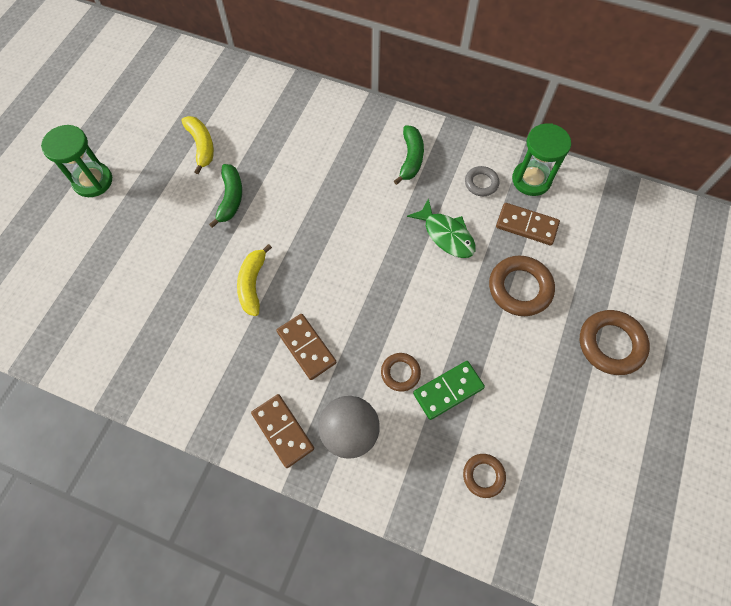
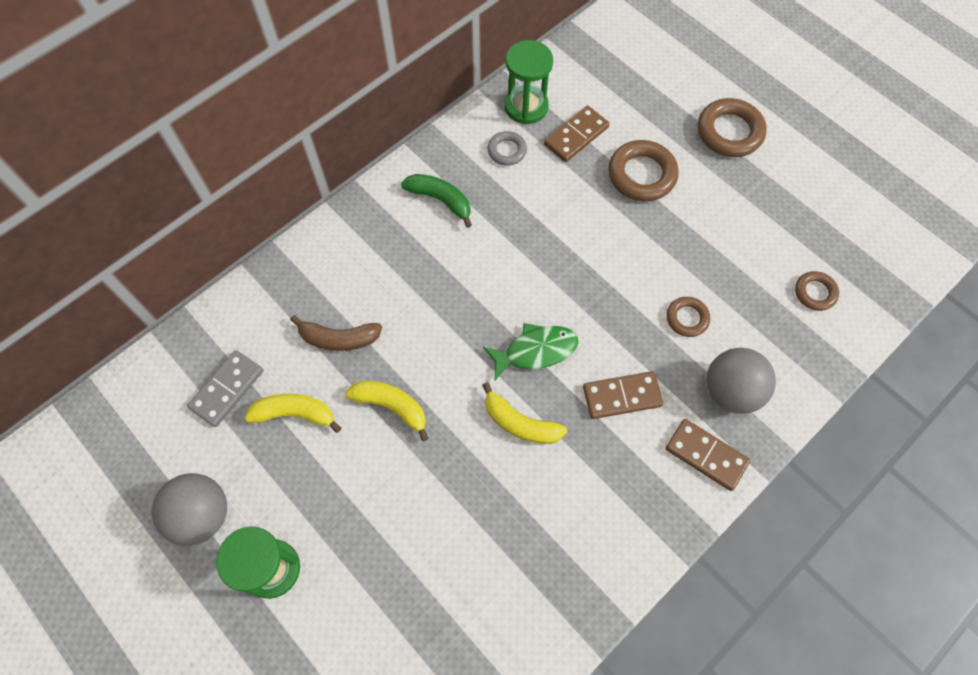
camera: 65 degrees left, 0 degrees up
(114, 129) = (202, 515): none -> grey ball
(203, 103) = (227, 389): none -> grey domino
(230, 198) = (392, 406): green banana -> yellow banana
(267, 146) = (338, 338): none -> brown banana
(283, 431) = (706, 455): brown domino -> brown domino turned 45 degrees clockwise
(446, 235) = (552, 209): green fish -> green fish (535, 351)
(448, 390) = (722, 284): green domino -> none

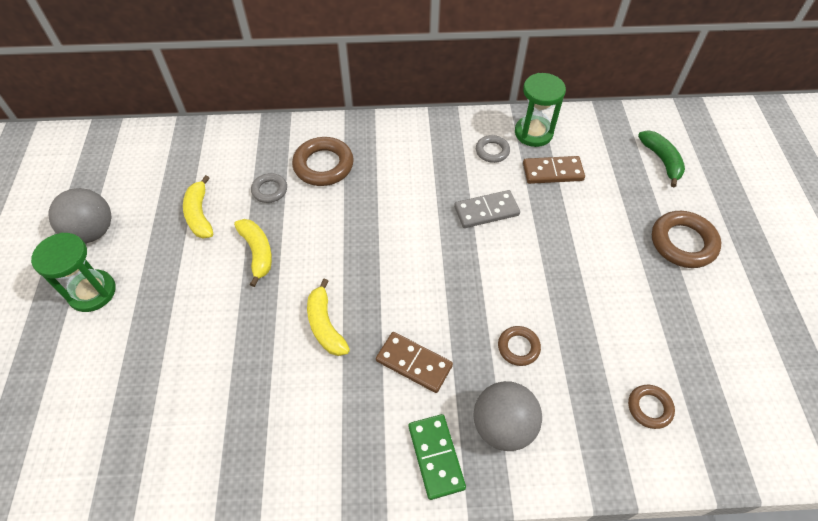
camera: 40 degrees right, 10 degrees down
(227, 389) = (180, 174): grey domino -> grey domino (486, 211)
(295, 414) = (200, 214): yellow banana -> yellow banana turned 150 degrees counterclockwise
(338, 338) = (269, 190): brown banana -> grey ring
(440, 200) = (416, 153): green banana -> green banana (661, 160)
(535, 351) = (383, 287): green fish -> none
(641, 174) = (579, 227): brown ring -> brown ring (323, 165)
(706, 455) = (436, 457): brown domino -> green domino

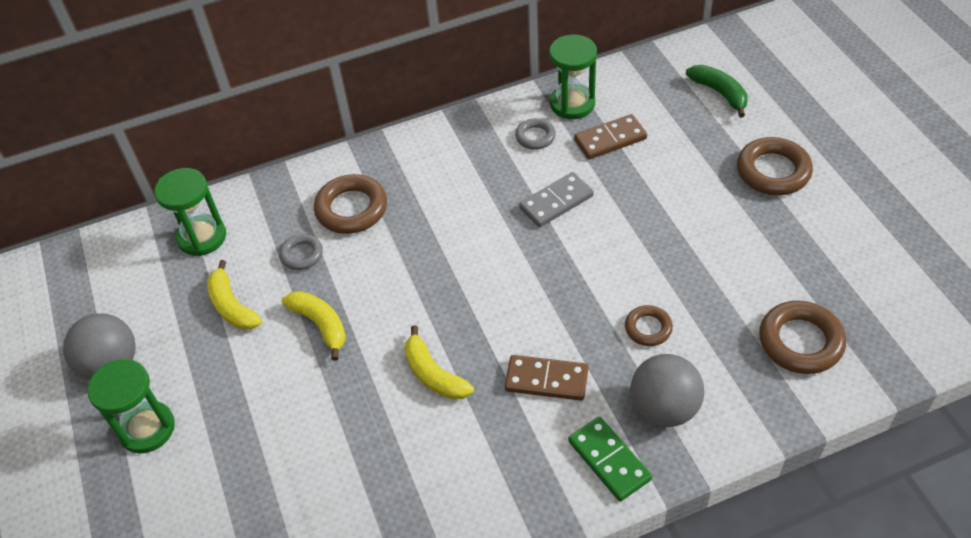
camera: 15 degrees left, 5 degrees down
(204, 152) = (202, 237): none -> green hourglass
(649, 408) = (800, 341): brown ring -> brown ring, size x1.74

